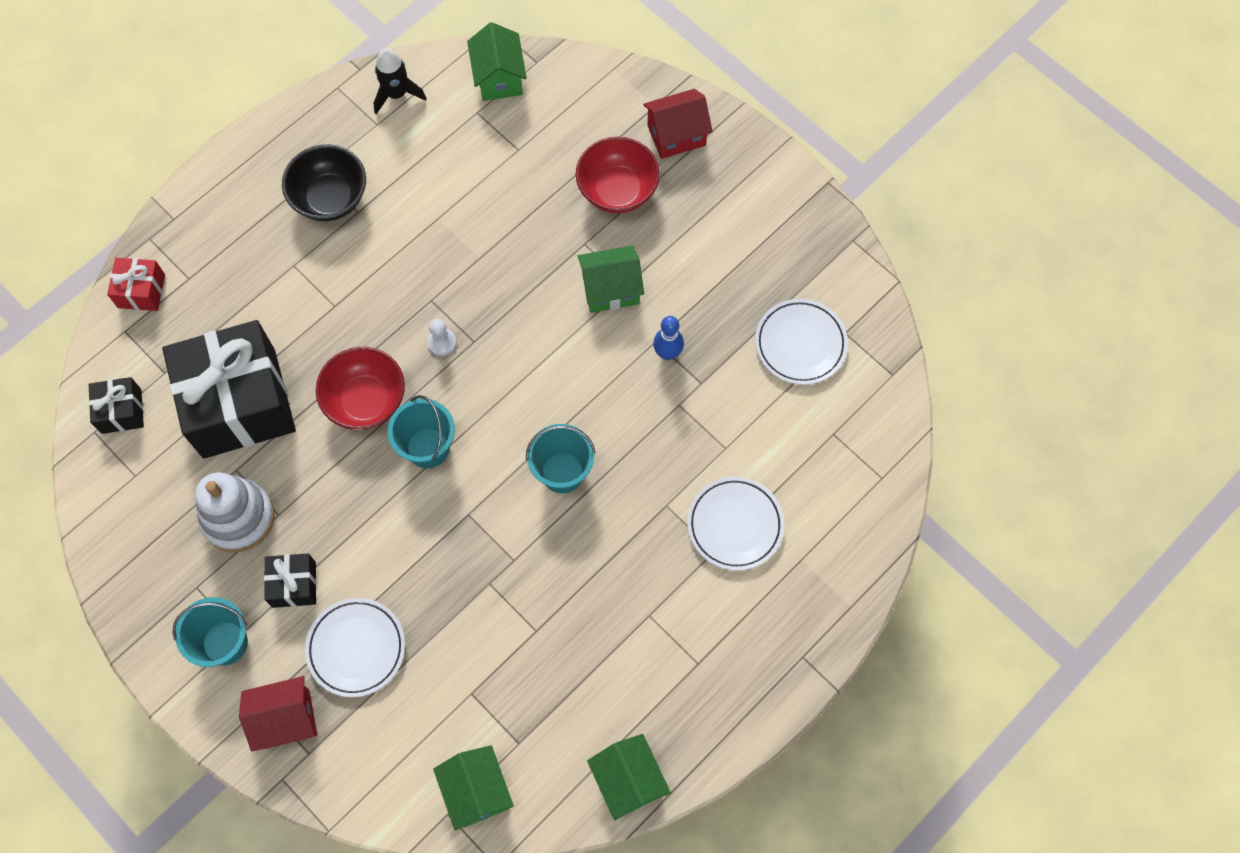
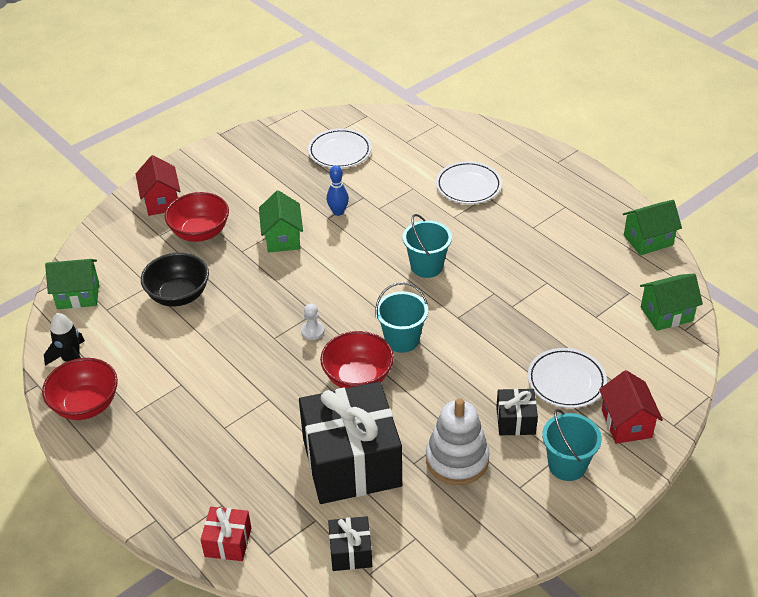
camera: 85 degrees left, 25 degrees down
(329, 122) = (86, 405): none -> red bowl
(330, 198) = (163, 403): black bowl -> black bowl (178, 295)

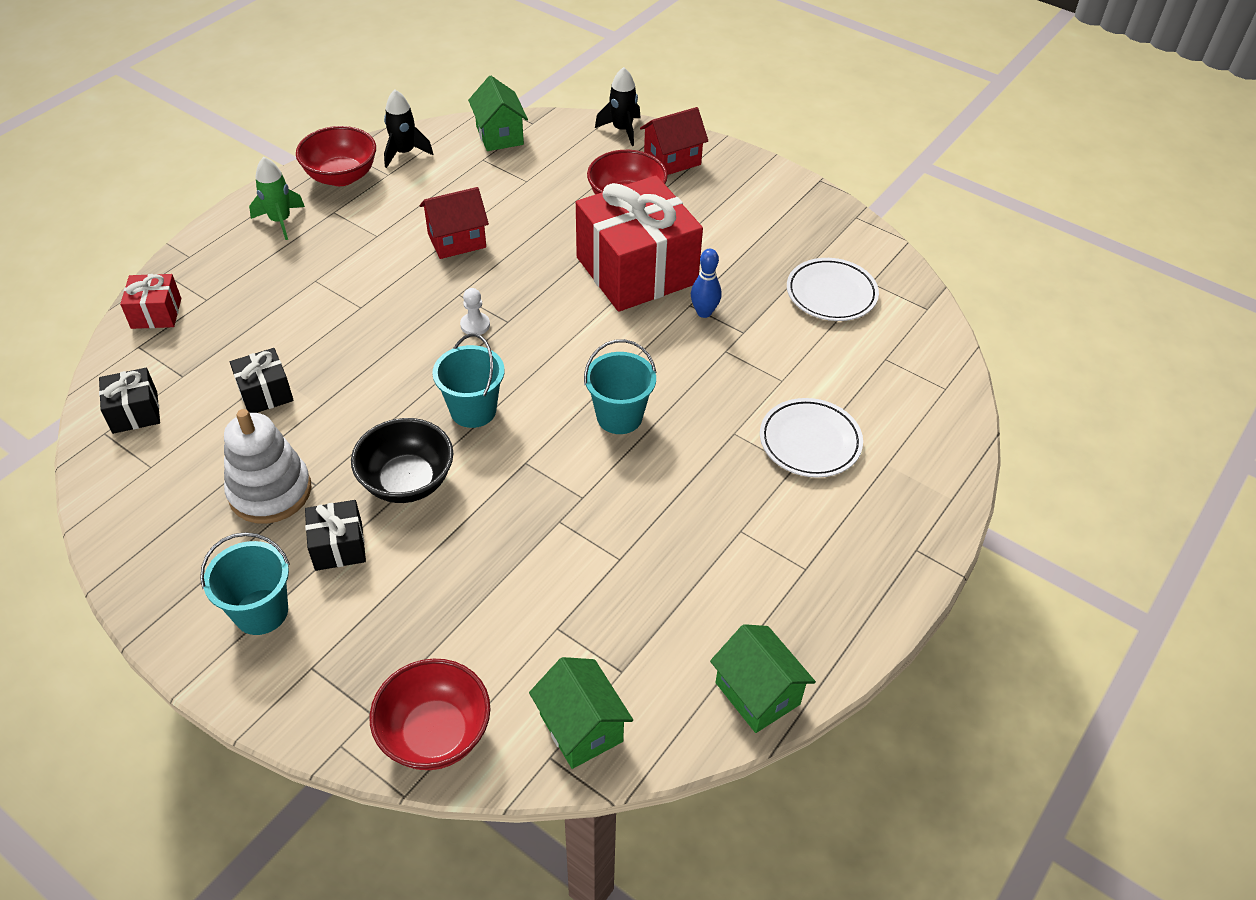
camera: 75 degrees right, 5 degrees up
(108, 223) = (622, 130): none -> black rocket
(132, 450) = (280, 221): none -> green rocket
(178, 295) = (515, 206): black bowl -> black bowl (407, 482)
(282, 238) = (636, 270): green house -> red gift
(351, 462) = (265, 393): black gift -> black gift, size x0.44
(358, 377) = (402, 378): red bowl -> red bowl (435, 734)
(566, 381) = (417, 599): white plate -> none
(626, 423) = (340, 680): red house -> red house (457, 241)

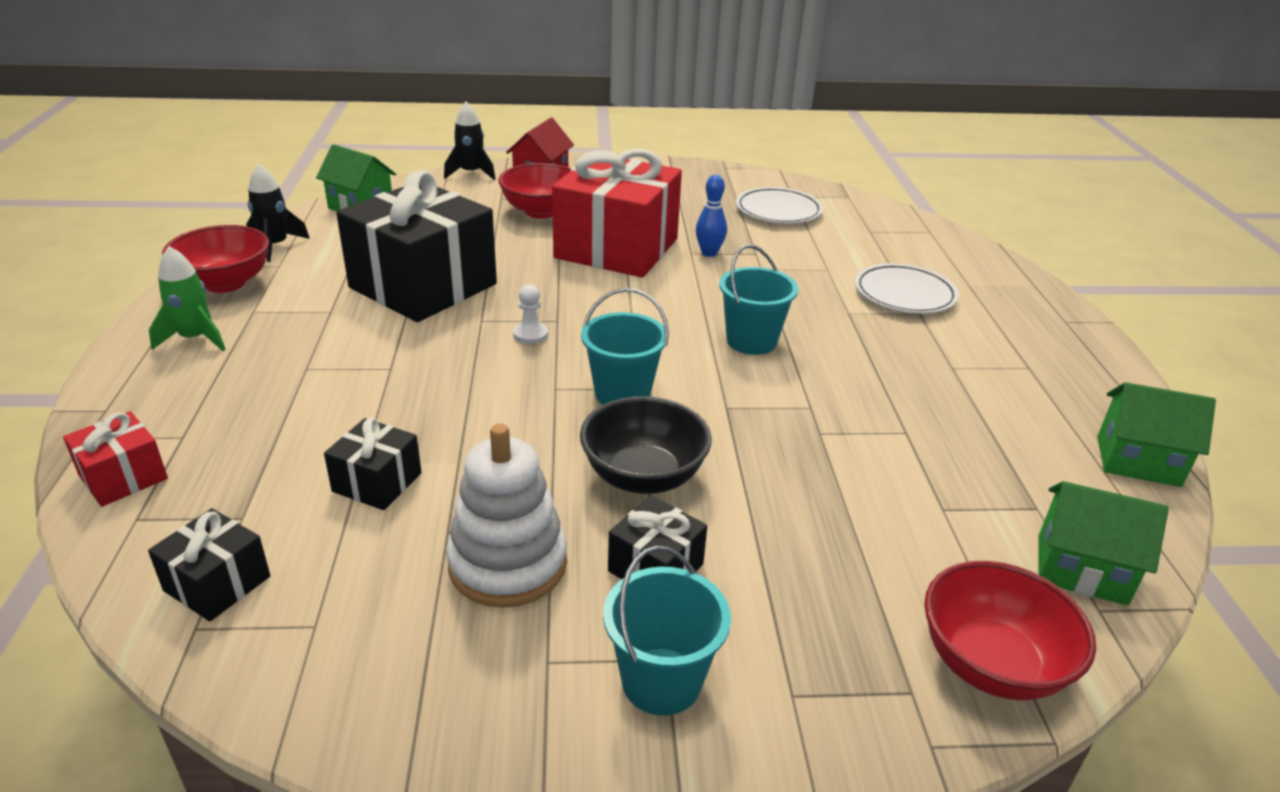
camera: 40 degrees left, 15 degrees down
(457, 241) = (423, 286): red house -> black gift

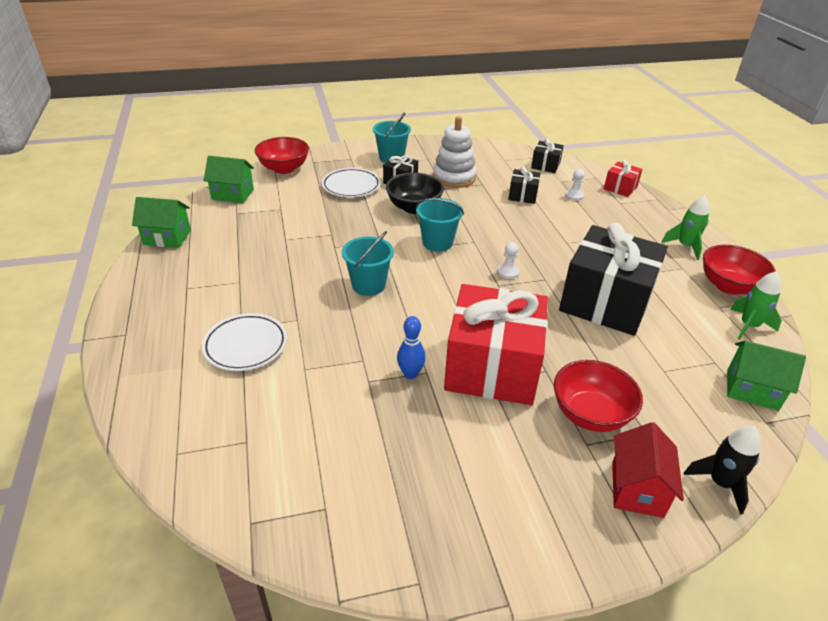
camera: 170 degrees right, 5 degrees up
(260, 467) = (574, 196): none -> white pawn
(275, 246) = (748, 326): black rocket -> green rocket
(778, 211) = (345, 465): white plate -> white plate (351, 186)

